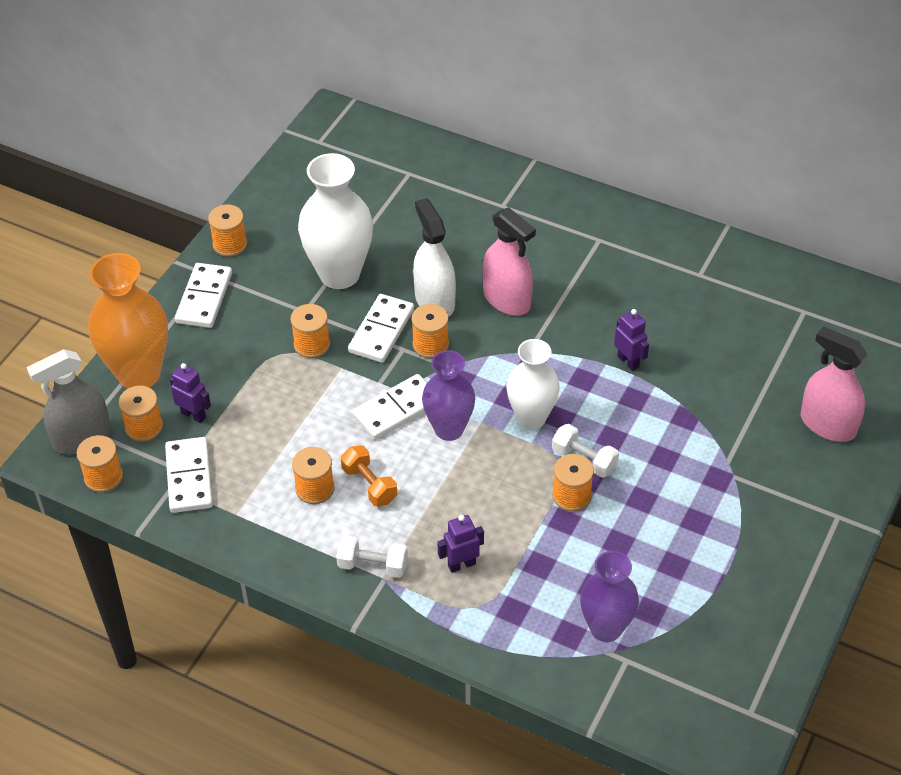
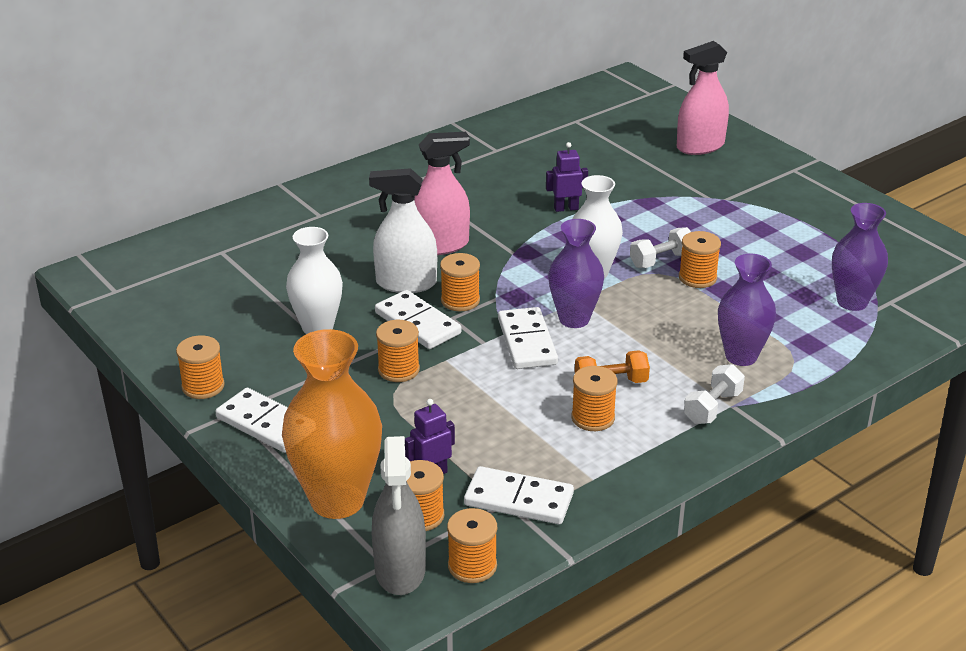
camera: 65 degrees left, 15 degrees down
(339, 274) = (317, 327): white vase -> white vase, size x0.67
(461, 564) = (741, 356): purple robot -> purple vase

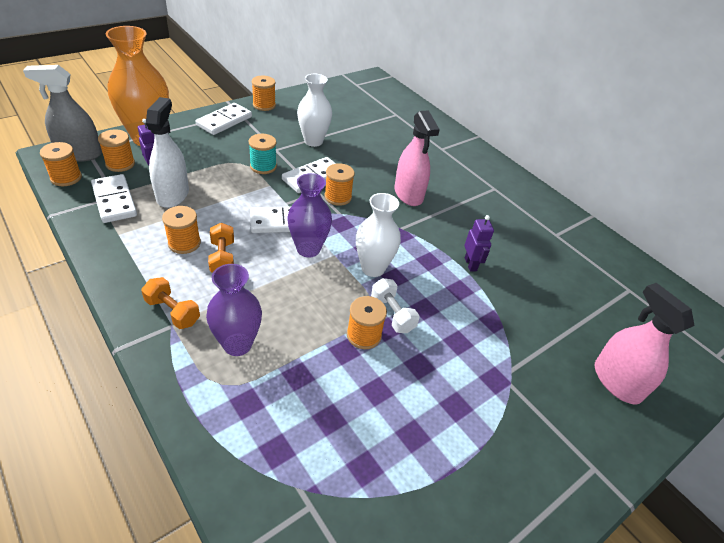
camera: 85 degrees right, 10 degrees up
(398, 370) = (263, 166): orange spool -> turquoise spool
(406, 283) = (360, 176): white spray bottle -> white spray bottle (172, 195)
(519, 499) = (114, 201): white domino -> white domino turned 45 degrees counterclockwise
(712, 407) = (172, 312): white dumbbell -> orange dumbbell
(852, 302) = (313, 463): purple vase -> none

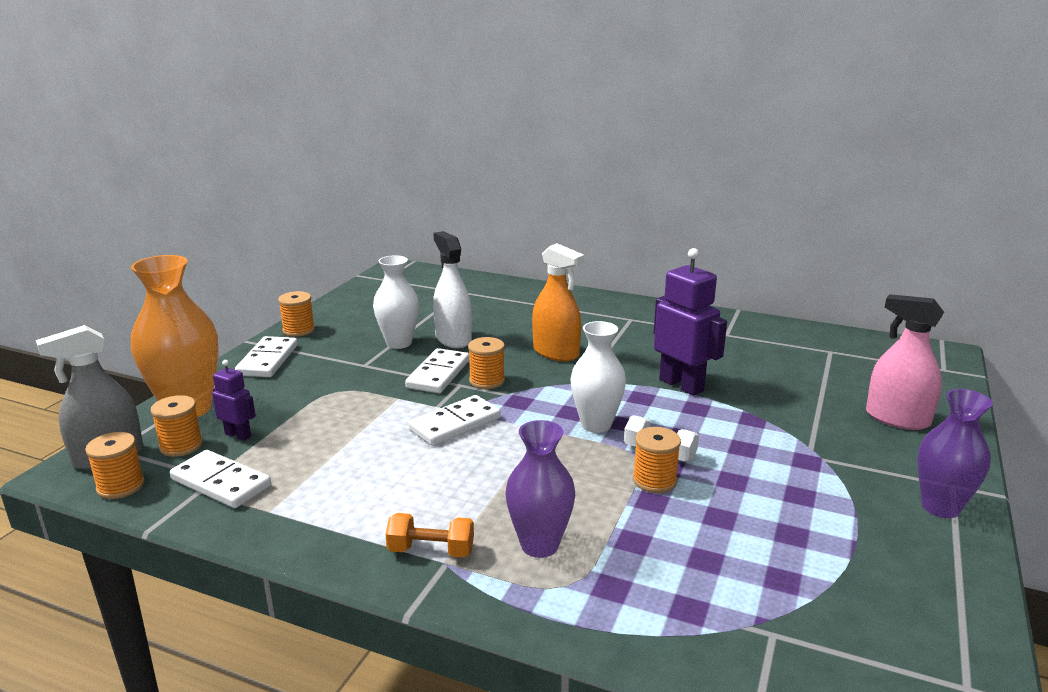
camera: 25 degrees left, 20 degrees down
(172, 195) = (291, 449): white spray bottle -> white spray bottle (453, 339)
(184, 243) = (364, 486): orange spool -> none
(222, 258) = (427, 480): orange dumbbell -> none
(263, 166) = (369, 384): turquoise spool -> none
(308, 249) = (511, 435): purple vase -> purple vase (940, 507)
(408, 194) = (556, 352): pink spray bottle -> orange spray bottle
(470, 264) = (681, 385): purple robot -> purple robot, size x1.90

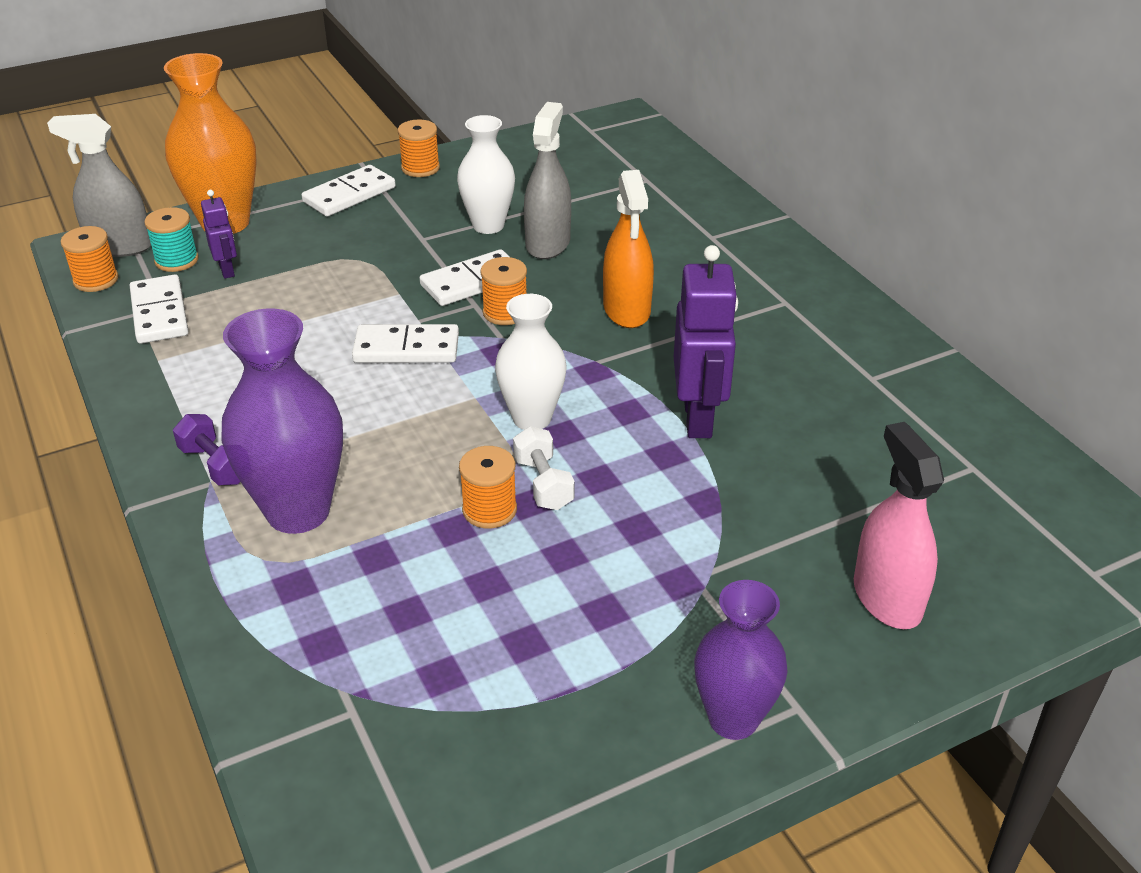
camera: 40 degrees right, 15 degrees up
(181, 446) = (176, 260): orange spool -> turquoise spool
(431, 551) = (215, 465): orange dumbbell -> purple dumbbell
(453, 339) = (548, 243): white spray bottle -> grey spray bottle
(539, 545) = (298, 511): purple vase -> purple vase, size x1.50

